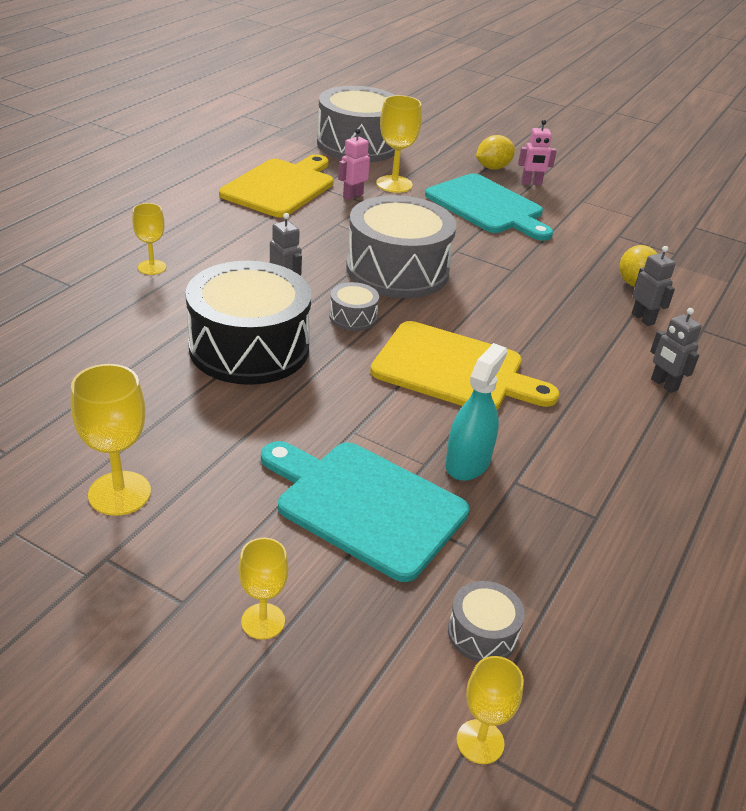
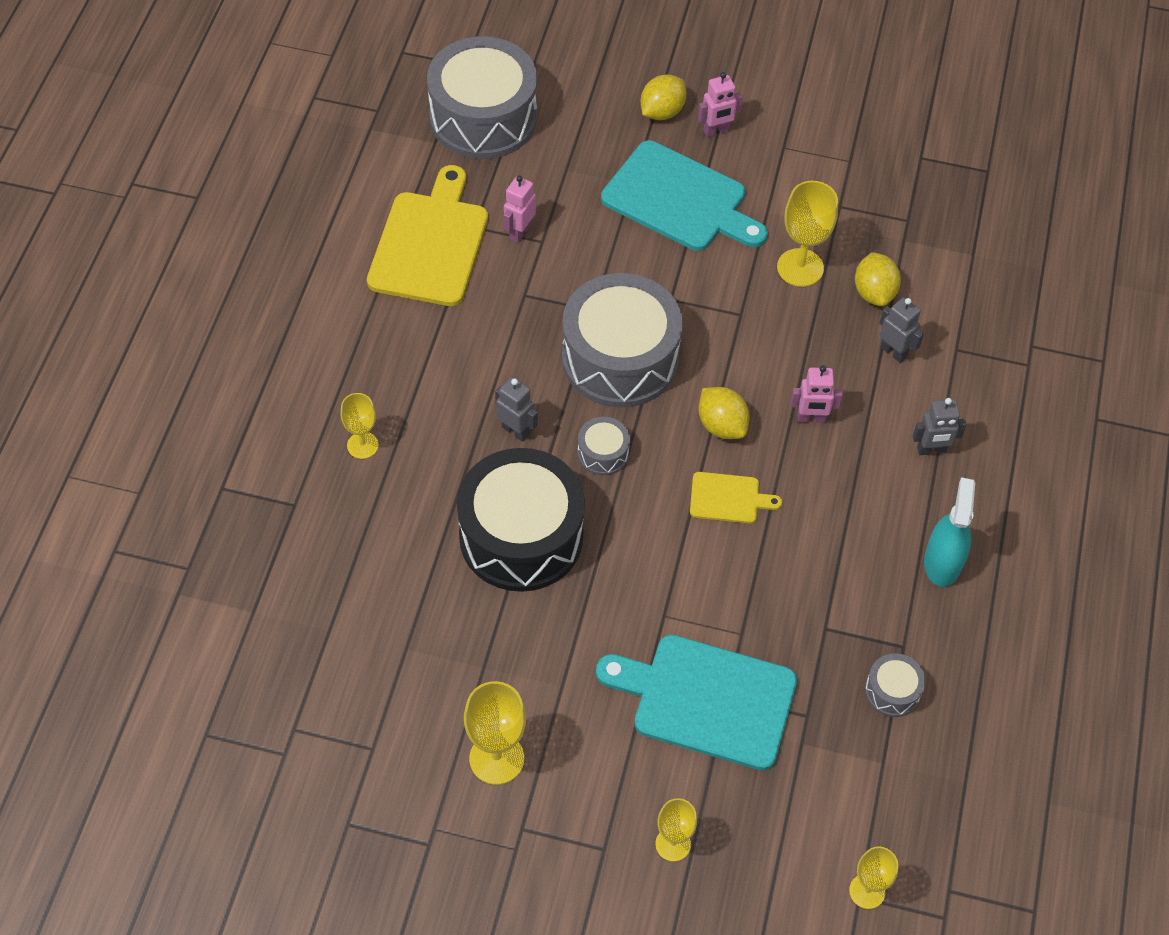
camera: 15 degrees left, 20 degrees up
(394, 184) = (558, 191): yellow goblet -> yellow goblet (800, 268)
(454, 370) = (728, 498): yellow cutting board -> yellow cutting board, size x0.49
(467, 462) = (777, 619): turquoise spray bottle -> turquoise spray bottle (942, 562)
(468, 325) = (721, 425): none -> yellow lemon
(482, 633) = (842, 798): grey drum -> grey drum (892, 691)
(553, 339) = (811, 418): none -> pink robot
(664, 384) = (931, 450): grey robot -> grey robot turned 45 degrees counterclockwise

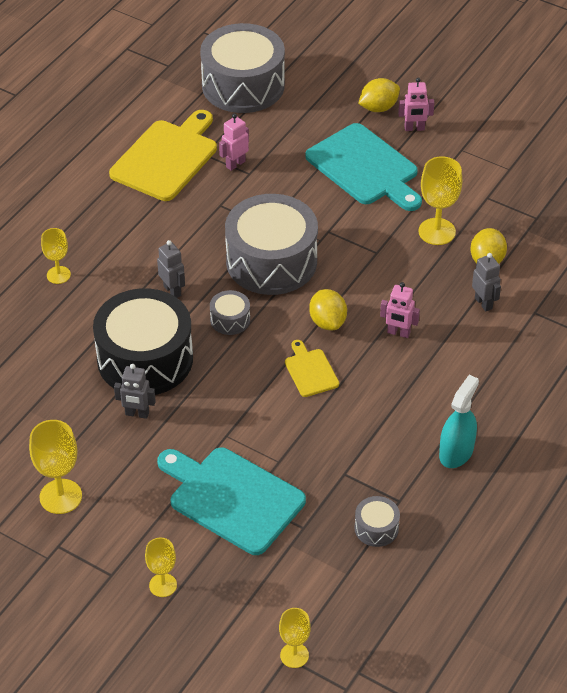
camera: 20 degrees right, 10 degrees down
(728, 498) = (310, 371): yellow cutting board -> yellow cutting board turned 135 degrees counterclockwise
(931, 450) = (483, 375): grey robot -> grey robot (137, 414)

